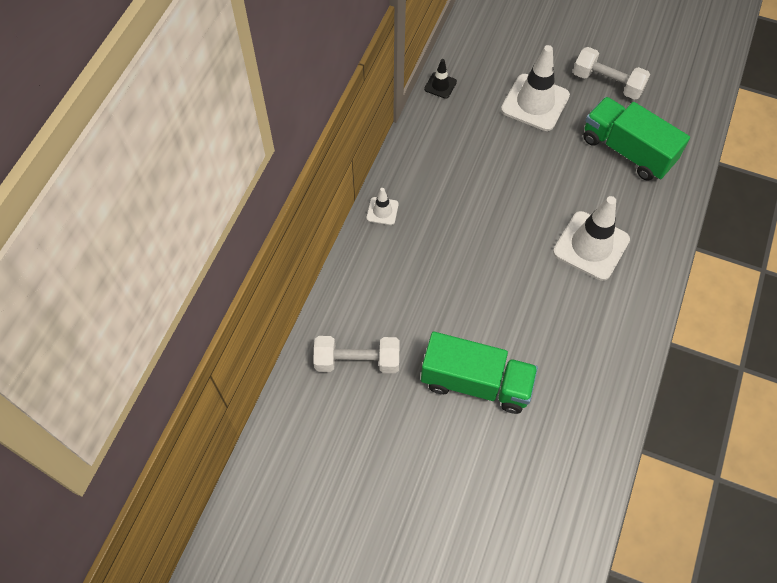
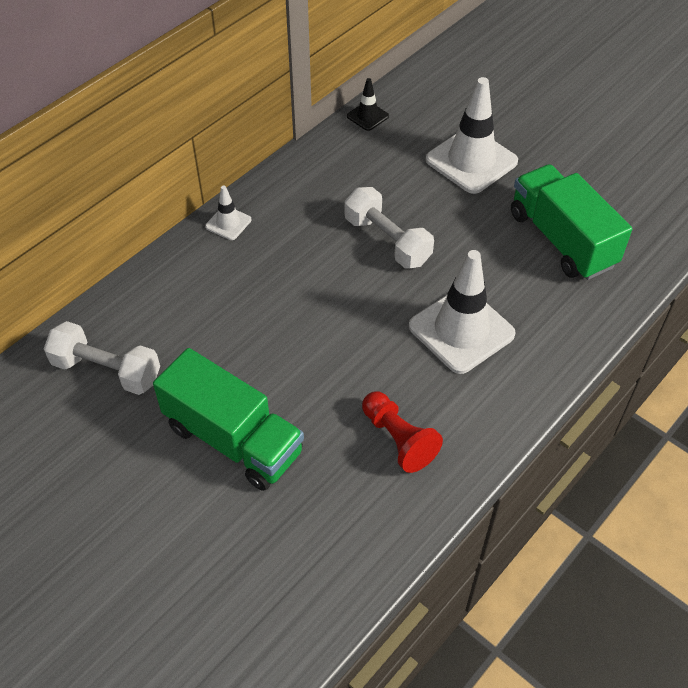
camera: 20 degrees right, 10 degrees down
(587, 344) = (398, 439): none -> red pawn
(607, 83) = (572, 162): white dumbbell -> white dumbbell (387, 241)

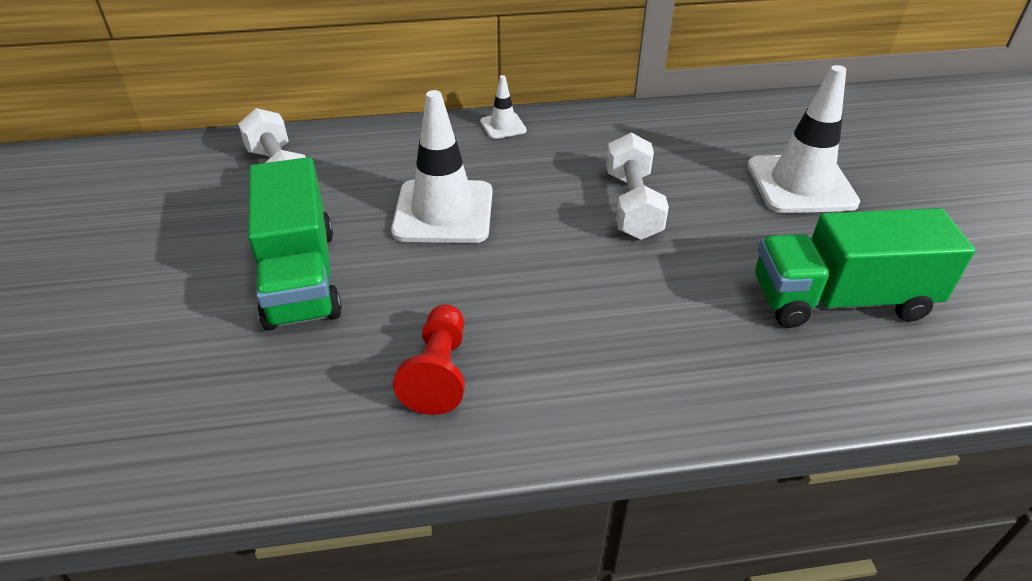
camera: 40 degrees right, 10 degrees down
(367, 116) = (725, 108): black traffic cone -> none
(461, 330) = (622, 317): white traffic cone -> white traffic cone (443, 212)
(561, 239) = (840, 299): green truck -> green truck turned 105 degrees counterclockwise

